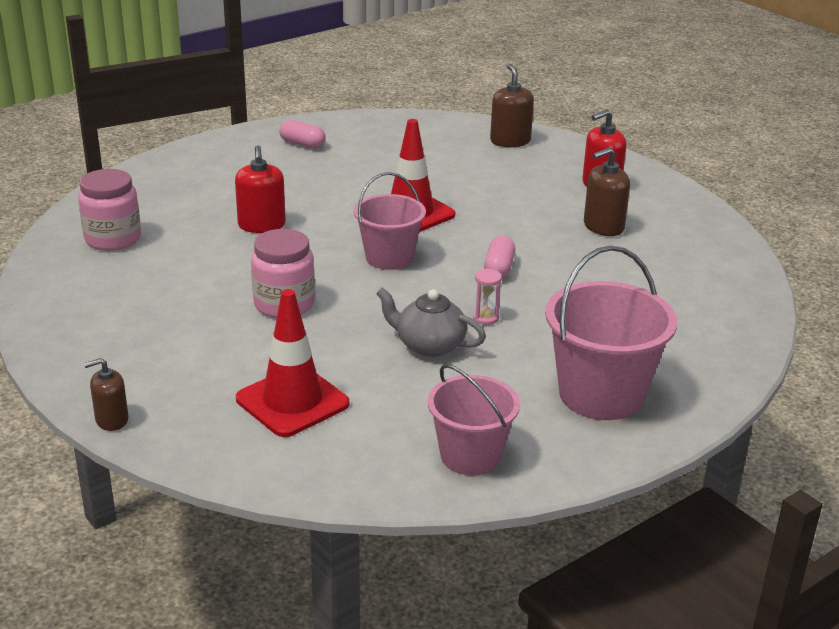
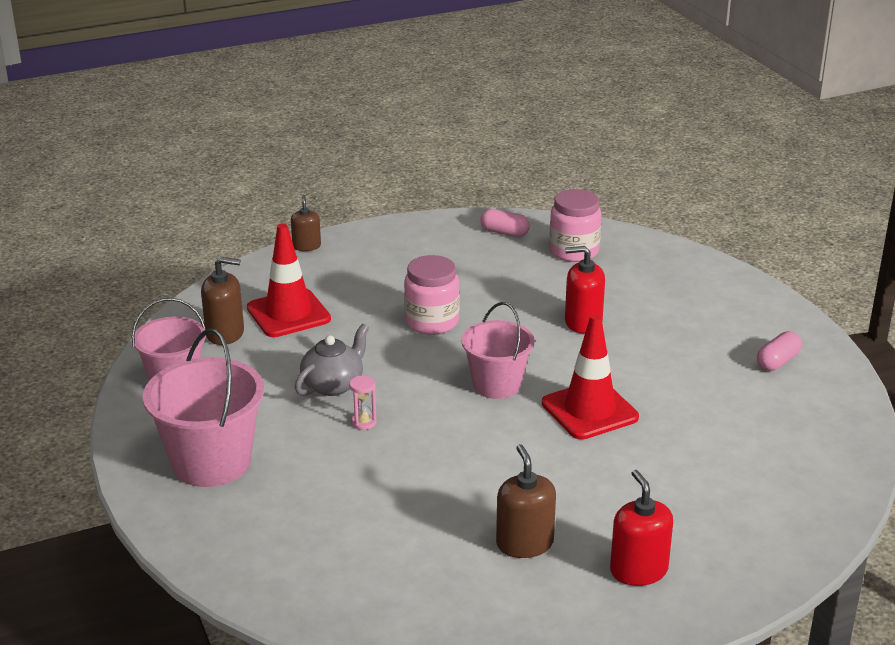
camera: 105 degrees right, 0 degrees up
(499, 268) = (453, 447): pink capsule -> pink capsule (504, 232)
(510, 141) = (785, 519): brown soap dispenser -> brown soap dispenser (225, 333)

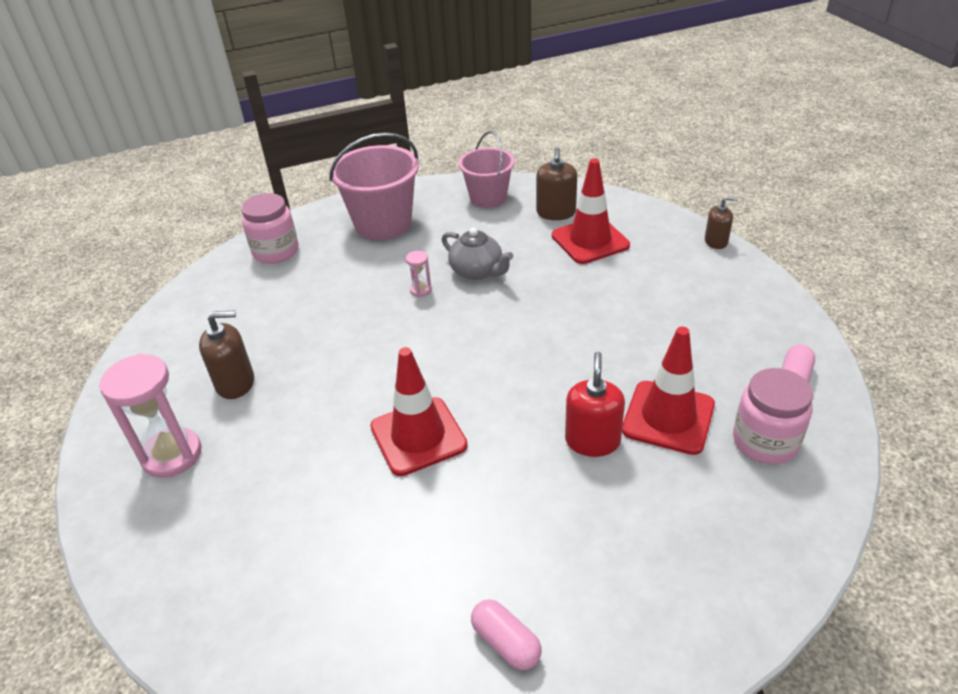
camera: 95 degrees right, 10 degrees up
(432, 322) = (583, 325): pink jar -> pink jar (276, 251)
(497, 385) = (470, 369): pink bucket -> none
(552, 287) = (668, 417): none -> red traffic cone
(638, 570) = (172, 455): red soap dispenser -> pink hourglass

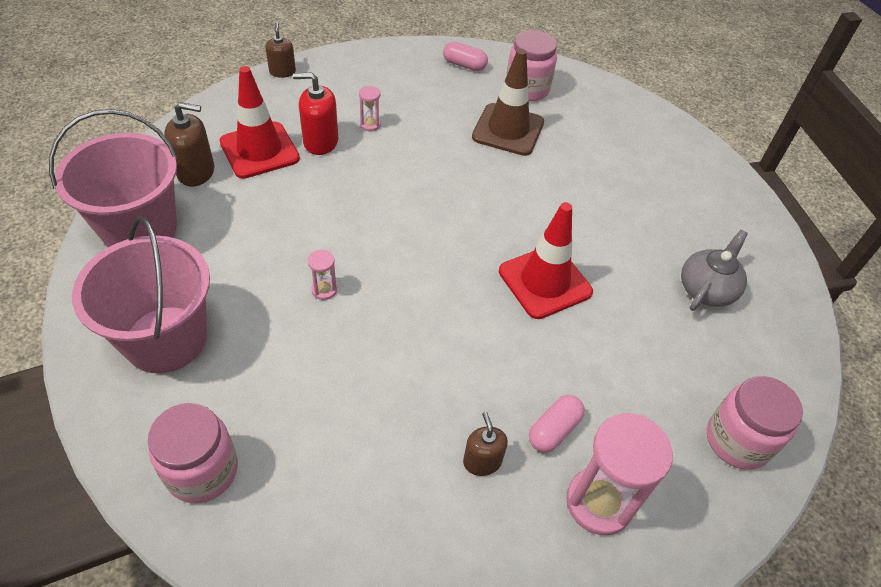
camera: 100 degrees left, 10 degrees up
(188, 582) = (737, 440): none -> pink jar
(235, 383) = (482, 461): brown soap dispenser -> brown soap dispenser, size x0.66
(477, 271) = (297, 240): grey teapot -> grey teapot (706, 289)
(488, 198) = (140, 229): pink bucket -> pink bucket, size x1.50
(506, 642) = (718, 226): pink capsule -> pink capsule (554, 430)
(592, 441) = (536, 172): red soap dispenser -> red soap dispenser (320, 142)
(646, 304) = (370, 125): none -> pink hourglass
(668, 417) = (508, 130): red traffic cone -> brown traffic cone

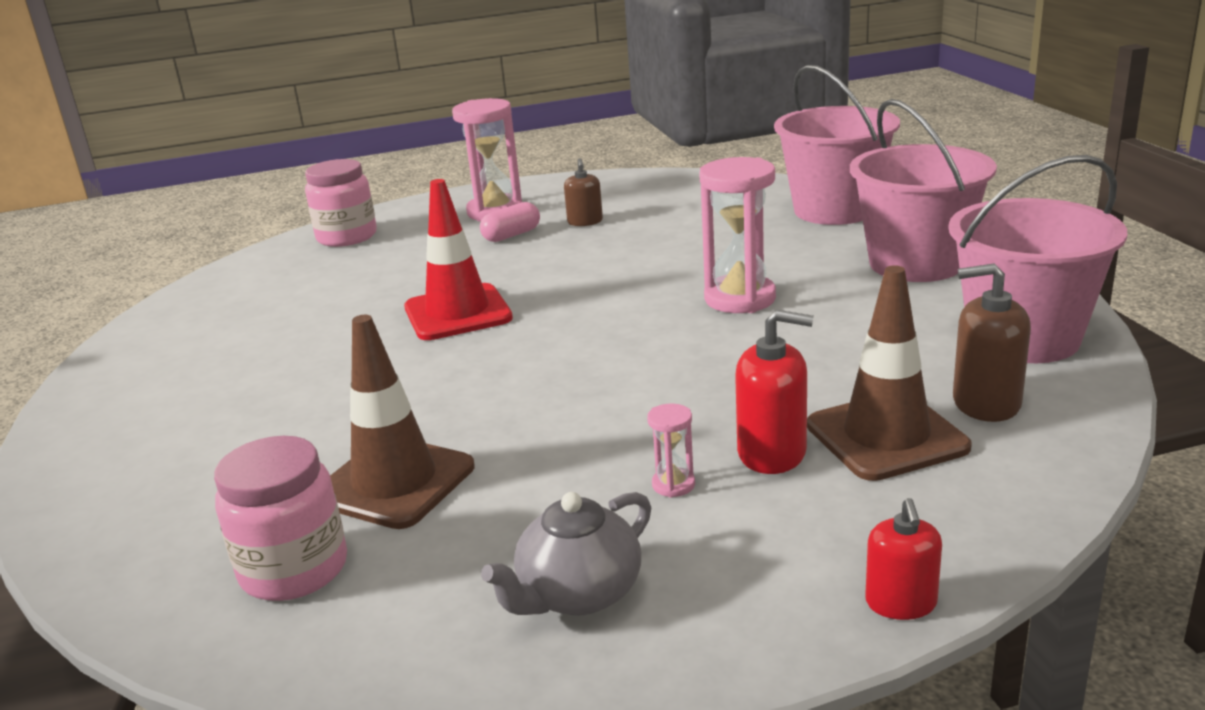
camera: 165 degrees left, 25 degrees down
(202, 471) = (834, 210): pink jar -> pink bucket
(259, 150) = (886, 436): red traffic cone -> brown traffic cone
(282, 72) = (901, 603): brown soap dispenser -> red soap dispenser
(324, 290) = (740, 299): pink hourglass -> pink hourglass, size x2.22
(464, 65) = (412, 633): pink capsule -> none
(706, 289) = (261, 314): grey teapot -> grey teapot (578, 594)

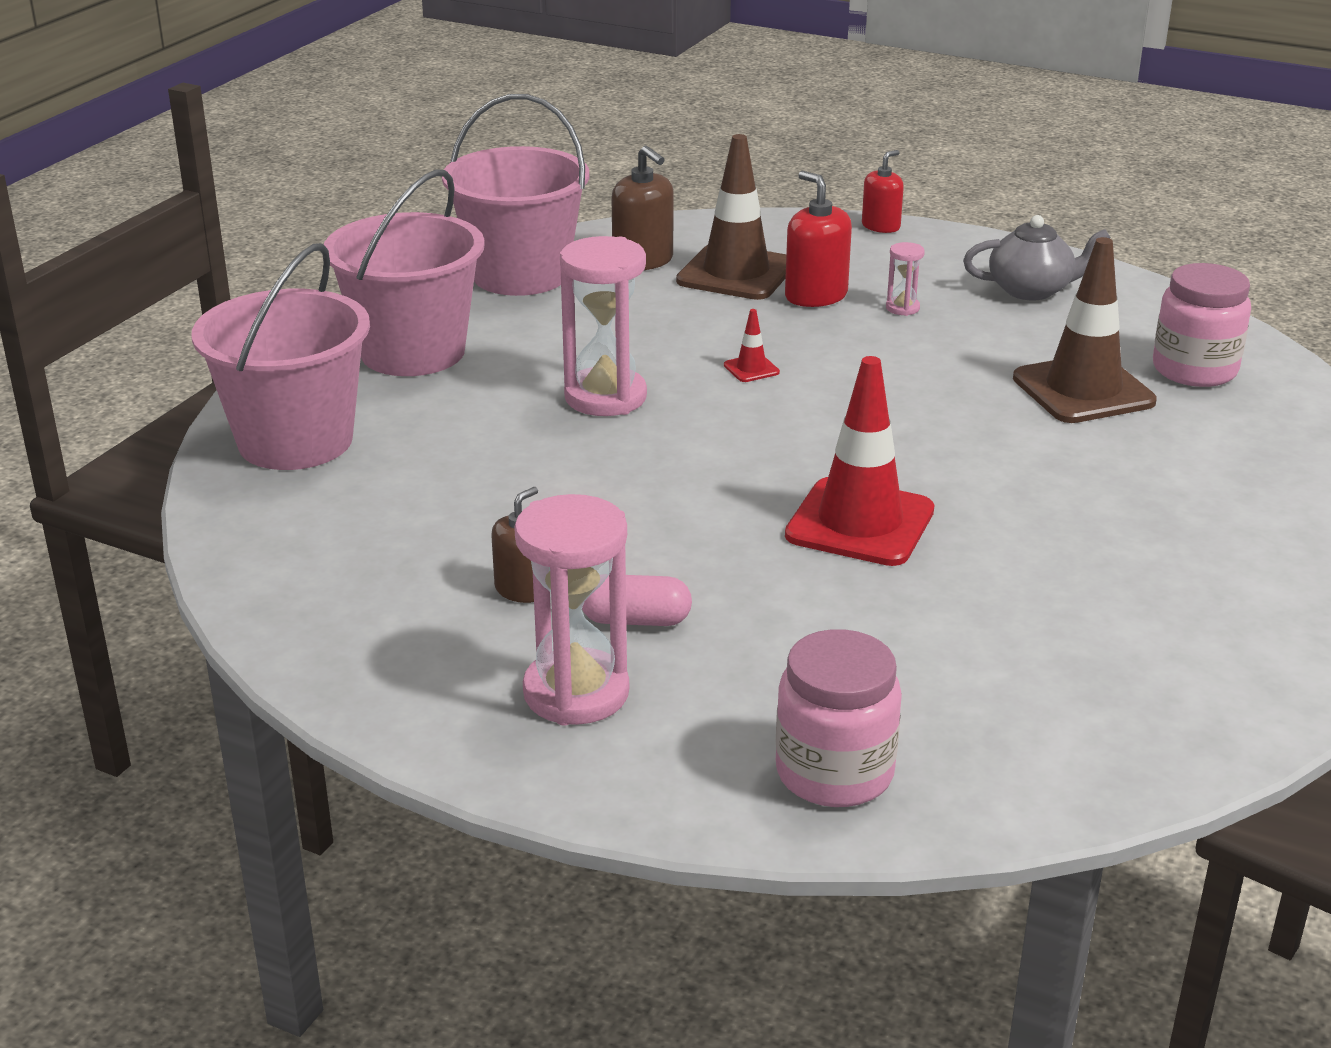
camera: 140 degrees left, 5 degrees up
(690, 361) = (751, 369): none -> red traffic cone

